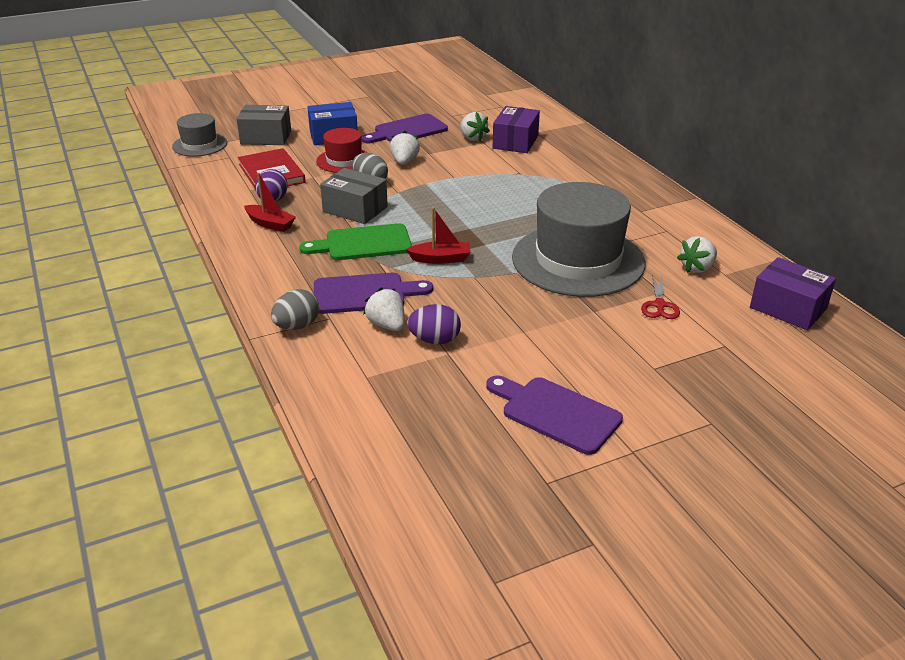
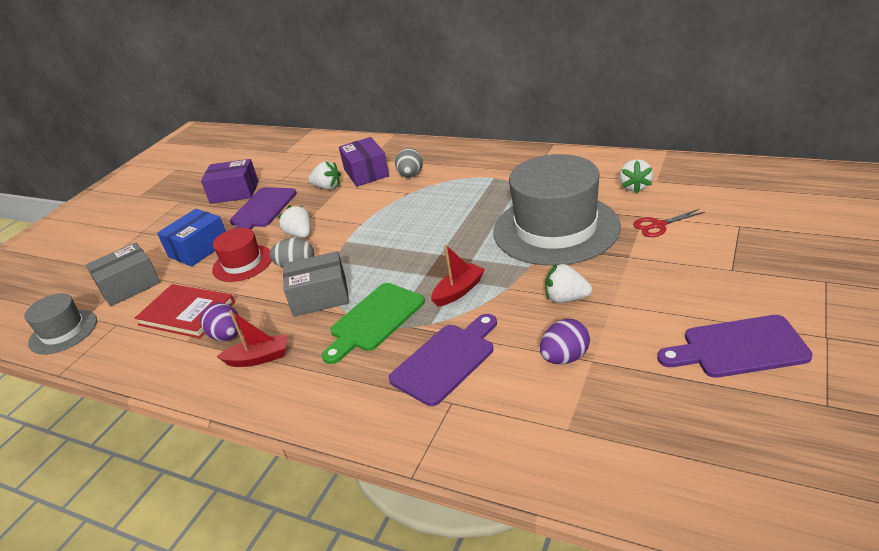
camera: 35 degrees left, 0 degrees up
(297, 326) = (436, 431): grey egg -> grey egg (411, 175)
(387, 325) = (509, 373): white strawberry -> white strawberry (566, 298)
(659, 305) = (658, 225): red scissors -> red scissors turned 105 degrees clockwise
(788, 308) = (726, 179): purple box -> purple box (234, 192)

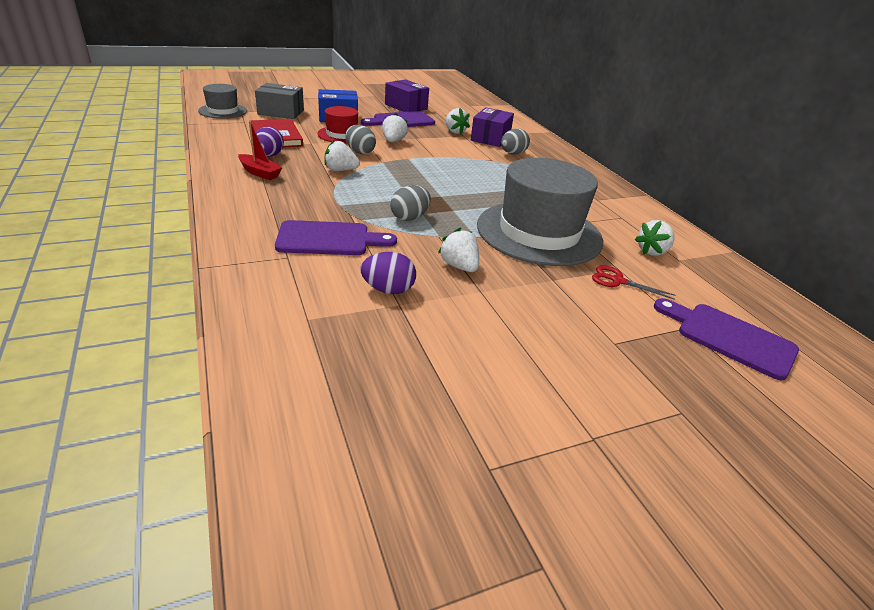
camera: 35 degrees right, 0 degrees up
(320, 297) = (340, 170): grey box -> white strawberry
(374, 320) = (340, 197): green cutting board -> none
(459, 291) = (409, 217): red boat -> grey egg
(738, 348) = (507, 382): purple cutting board -> purple cutting board (729, 338)

